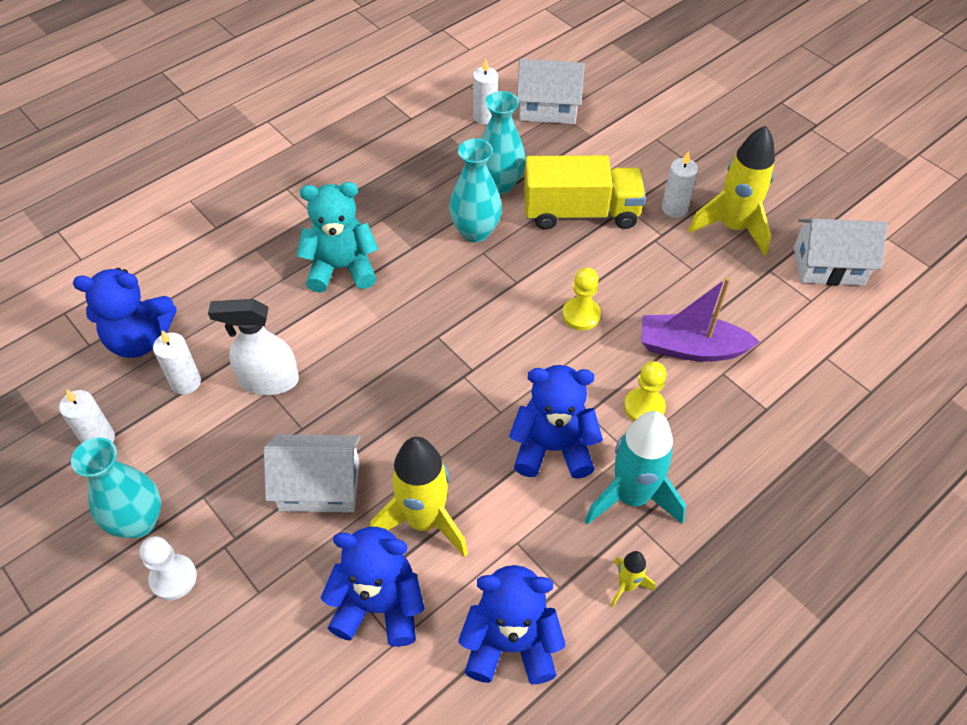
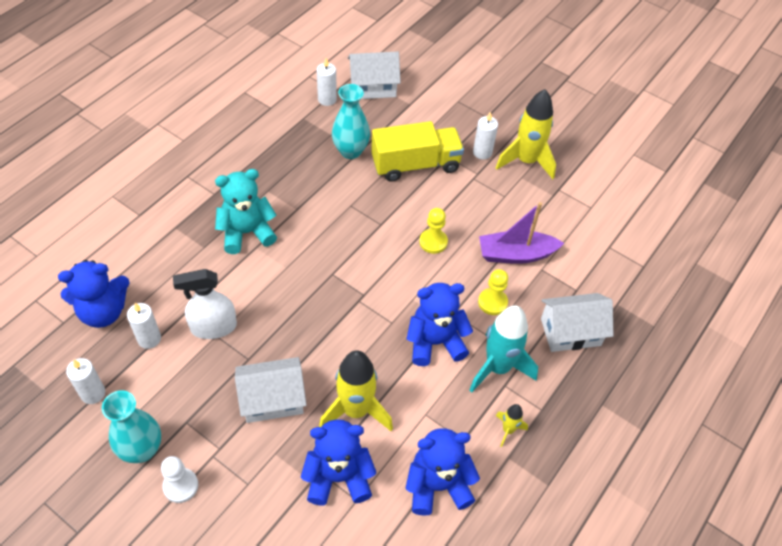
camera: 15 degrees left, 0 degrees up
(475, 231) = (341, 190): turquoise vase -> none
(828, 266) = (598, 180): white house -> white house (570, 332)

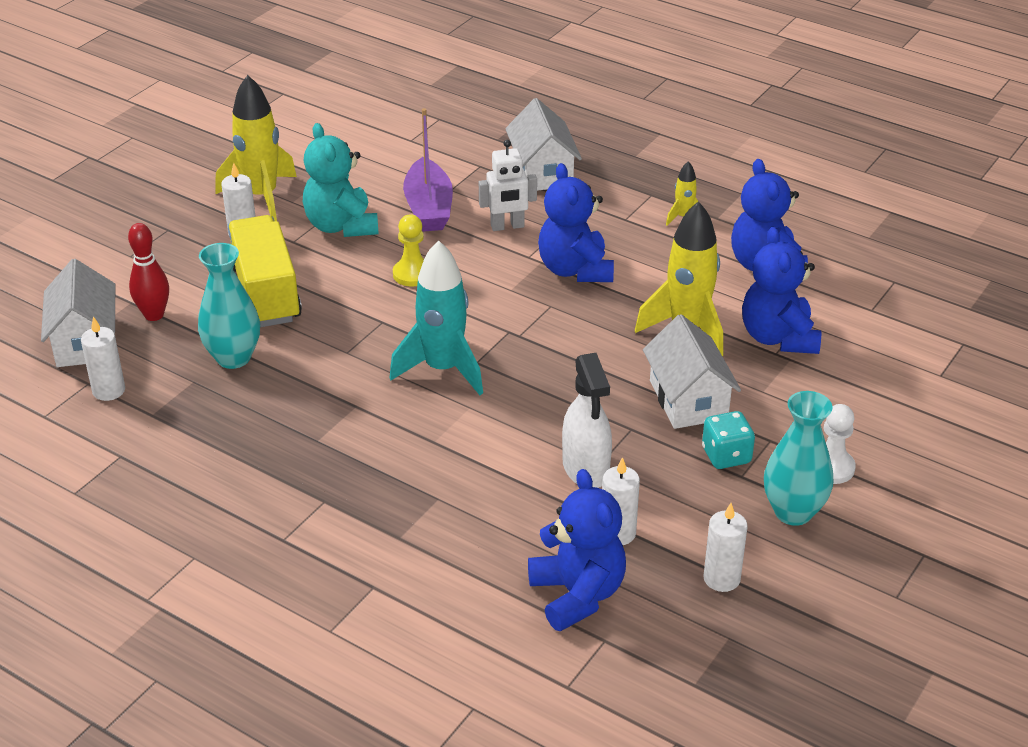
camera: 90 degrees left, 15 degrees down
(208, 415) = (726, 456): none -> turquoise dice
(247, 233) = (406, 454): turquoise teddy bear -> turquoise teddy bear (341, 226)
(396, 114) = (154, 315): none -> red bowling pin
(492, 302) = (507, 226): yellow pawn -> white robot
(498, 367) = (602, 223): turquoise rocket -> turquoise rocket (443, 369)

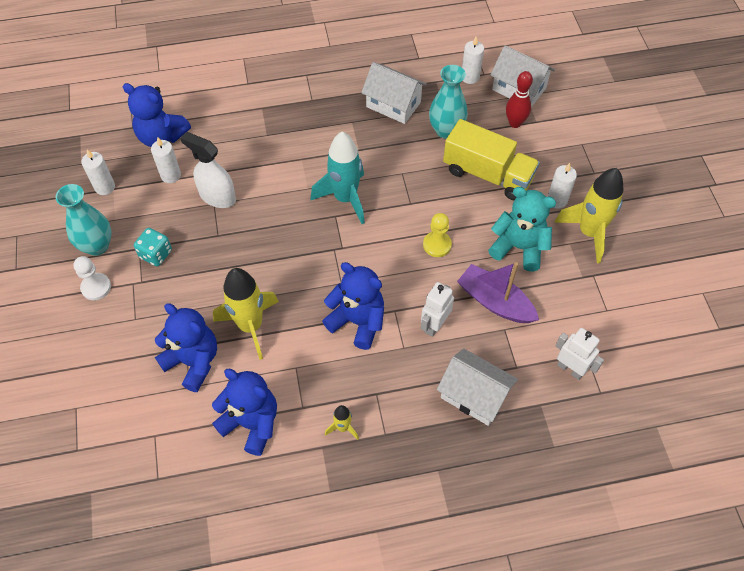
camera: 135 degrees right, 20 degrees up
(439, 140) = (570, 369): none -> white robot
(688, 400) = (205, 275): white house -> white house (393, 104)

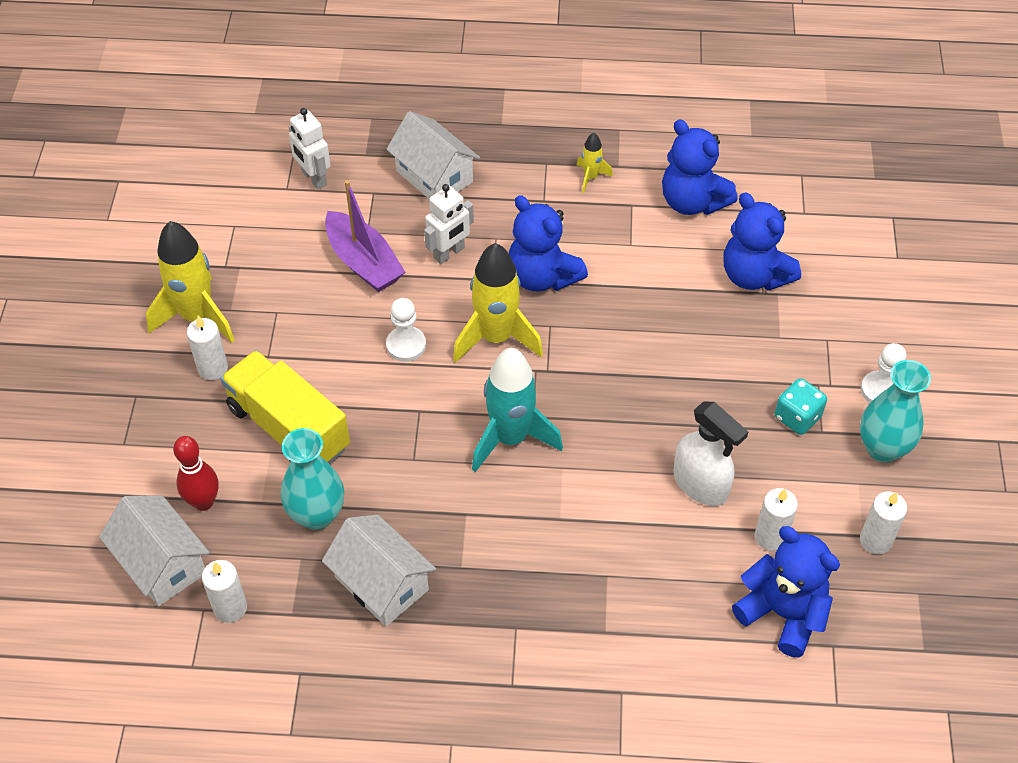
camera: 165 degrees left, 5 degrees down
(251, 326) = (677, 299): yellow rocket -> yellow rocket (496, 338)
(437, 245) = (406, 345): yellow pawn -> white pawn
(519, 247) = (299, 318): turquoise teddy bear -> none

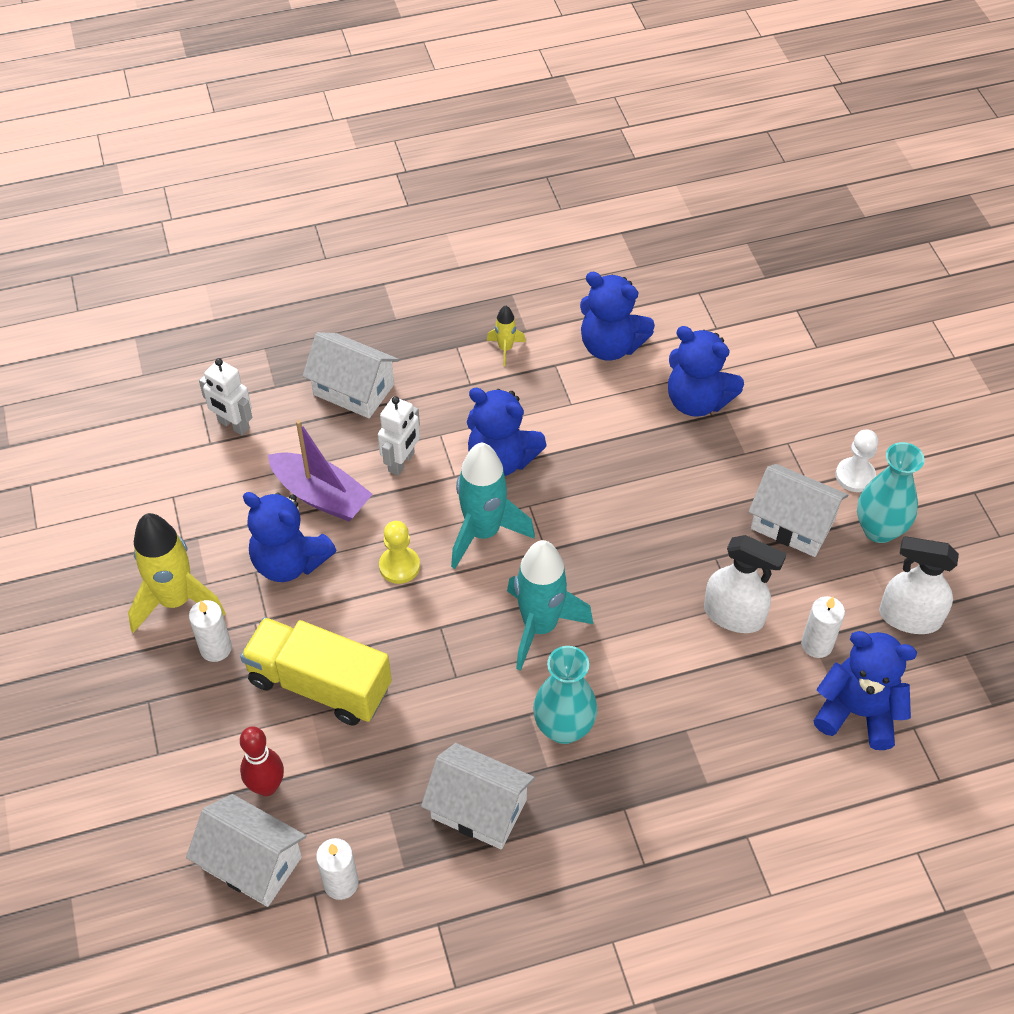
camera: 20 degrees left, 0 degrees up
(310, 312) = (289, 562): none -> blue teddy bear
(317, 514) = (386, 762): turquoise vase -> turquoise vase (563, 728)
(406, 345) = (399, 566): white pawn -> yellow pawn
(496, 338) = (483, 532): yellow rocket -> turquoise rocket
(797, 417) = (792, 524): turquoise dice -> white house
(875, 540) = (909, 617): white candle -> white spray bottle

